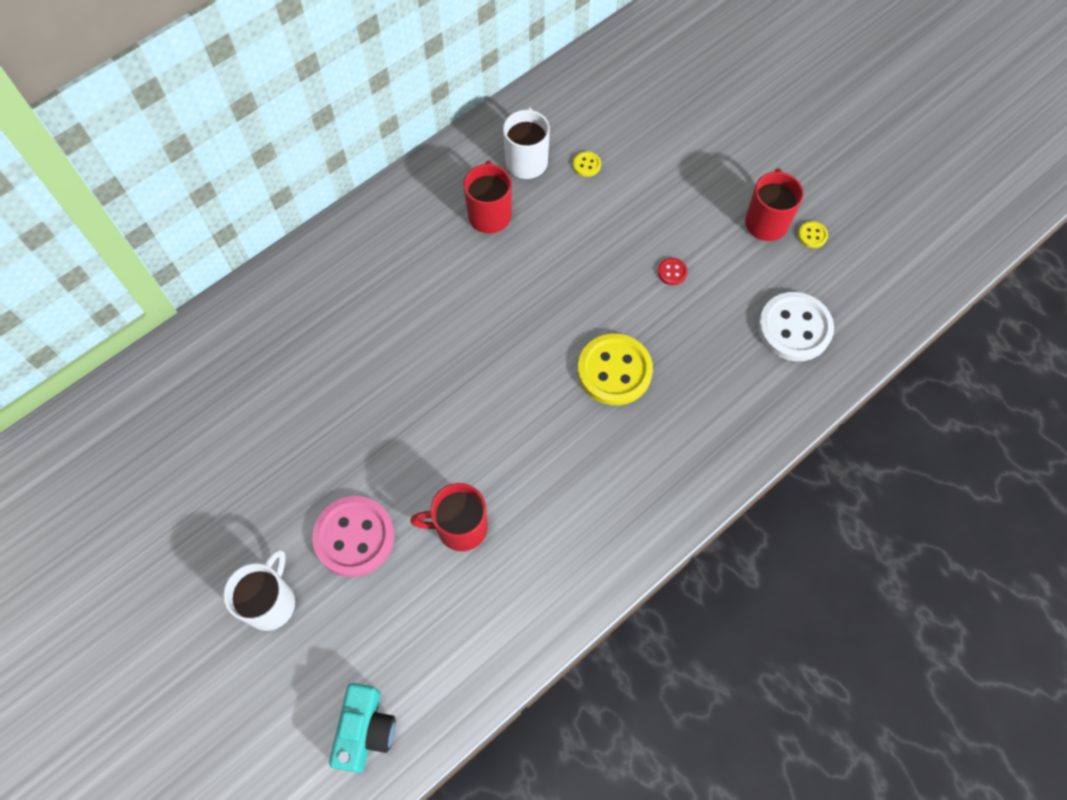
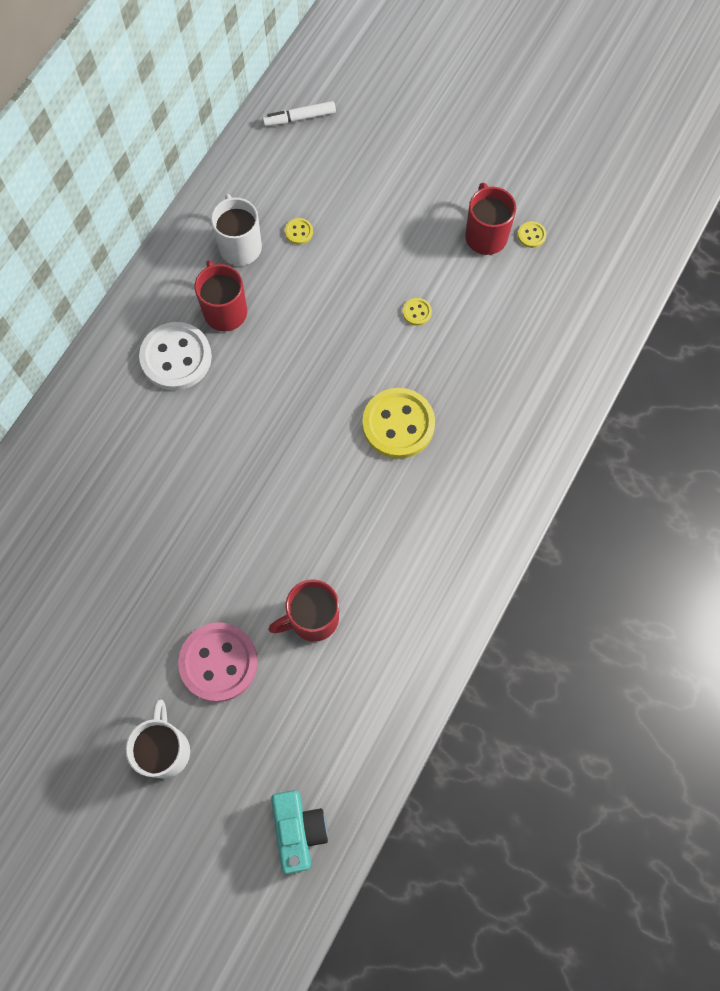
camera: 20 degrees left, 5 degrees up
(626, 65) = (299, 118): none -> white marker
(672, 272) = (417, 312): red button -> yellow button
(794, 328) = (545, 330): white button -> white button (176, 358)

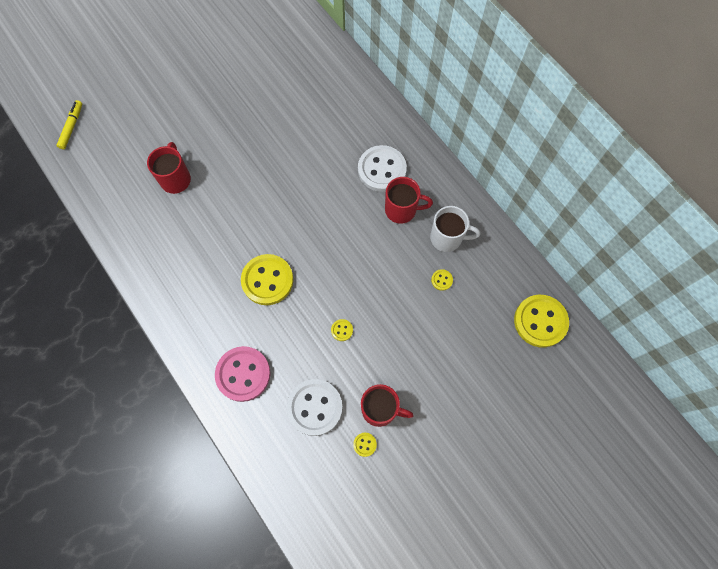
camera: 115 degrees right, 0 degrees up
(165, 750) = (152, 82): white mug -> none
(218, 662) = (181, 123): pink button -> pink button (243, 374)
(298, 830) = (72, 127): turquoise camera -> yellow marker
(299, 118) = (540, 321): white marker -> yellow button
(521, 301) = (315, 407): none -> white button

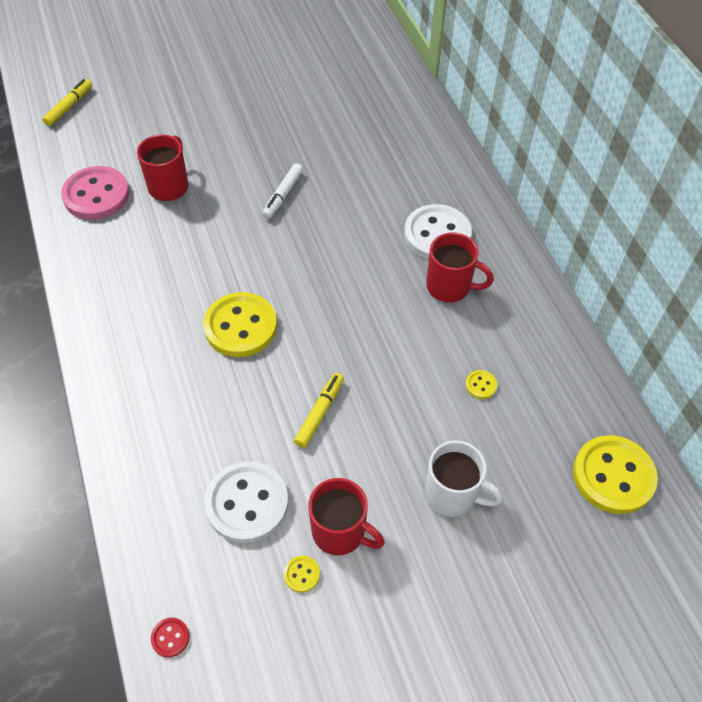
camera: 15 degrees right, 15 degrees down
(243, 374) = (164, 433): pink button -> pink button (96, 195)
(262, 165) = (283, 195): none -> white marker
(296, 509) = (170, 637): none -> red button
(342, 330) = (319, 413): yellow button -> yellow marker
(447, 238) = (503, 335): white mug -> white mug (452, 495)

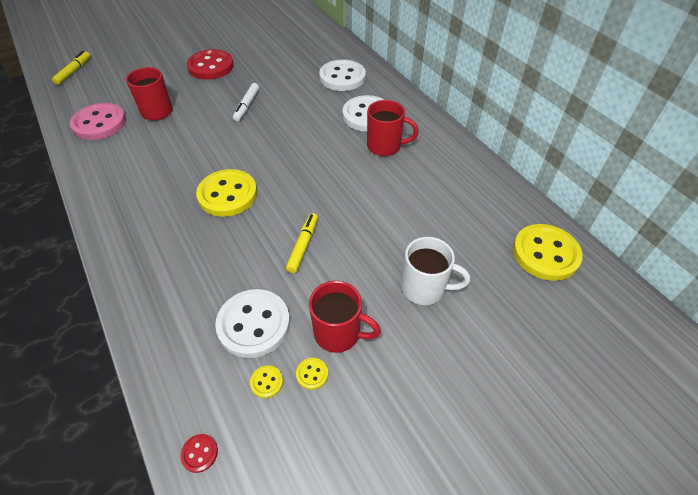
camera: 10 degrees left, 5 degrees down
(245, 123) = (211, 66): none -> red button
(416, 167) = (342, 77): none -> white button
(481, 385) = (426, 207): yellow button -> yellow button (266, 382)

